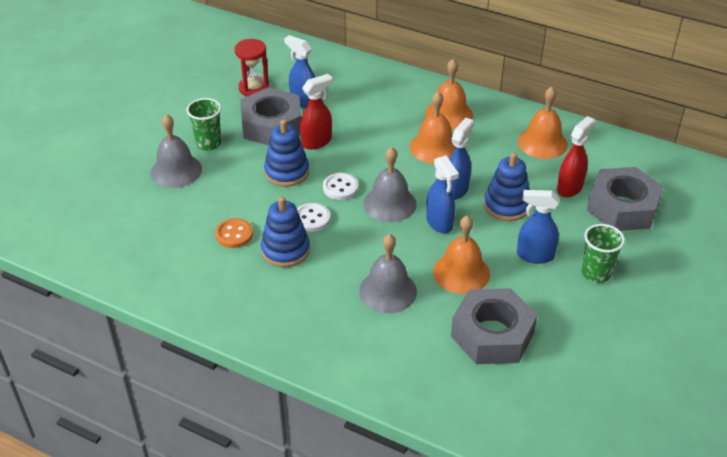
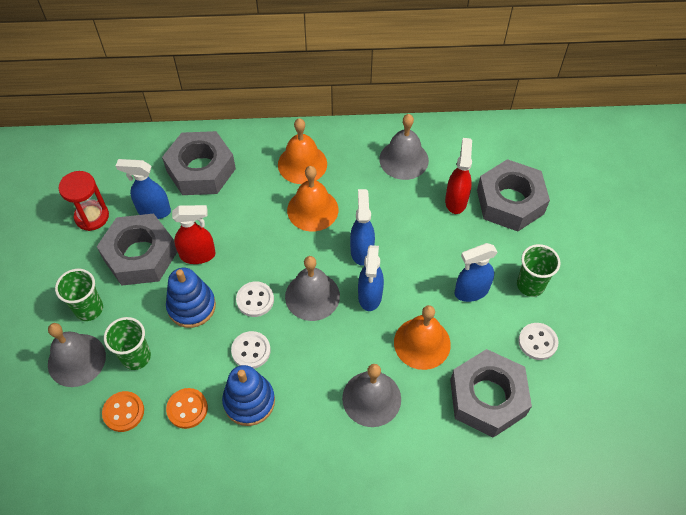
camera: 30 degrees left, 15 degrees up
(185, 216) = (123, 412): none -> orange button
(220, 186) = (136, 357): none -> green cup
(317, 142) = (198, 255): red spray bottle -> red spray bottle turned 60 degrees clockwise
(361, 89) = (201, 170): none -> grey nut
(439, 223) = (370, 296): blue spray bottle -> blue spray bottle turned 60 degrees clockwise
(506, 205) = (415, 247): blue stacking toy -> none
(542, 142) = (404, 159): orange bell -> grey bell
(571, 316) = (537, 342): none -> white button

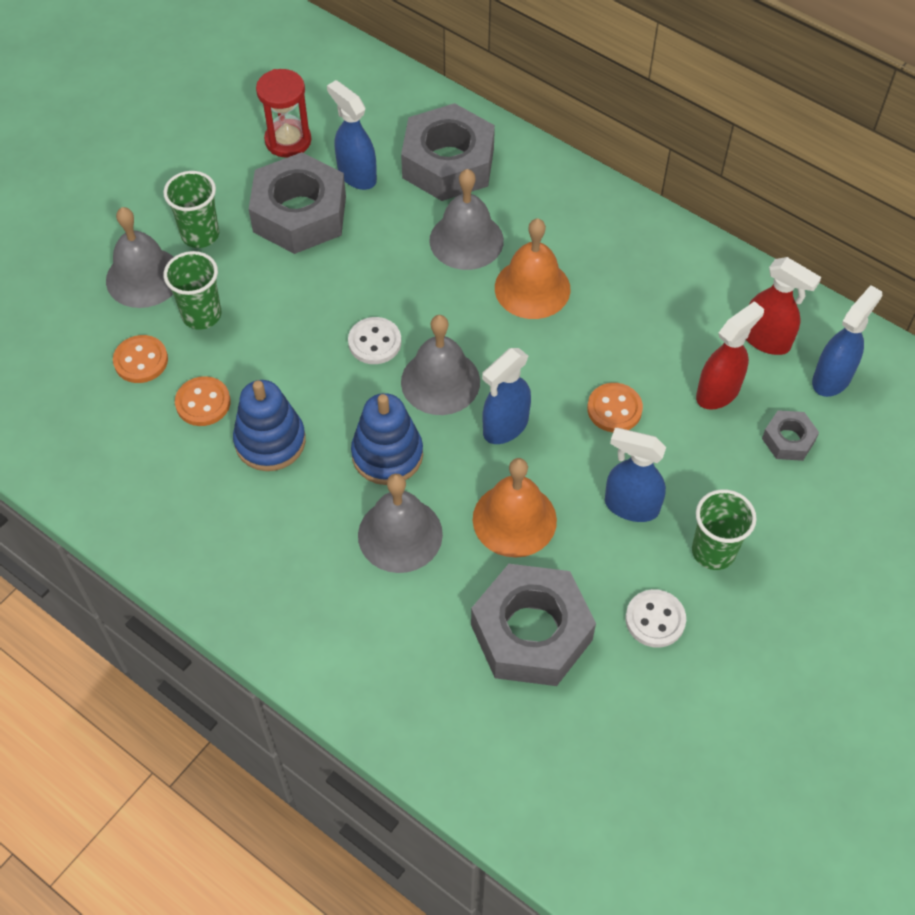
camera: 40 degrees right, 0 degrees up
(191, 306) = (302, 303): blue stacking toy -> blue stacking toy (387, 454)
(198, 255) = (359, 254): red spray bottle -> red spray bottle (766, 340)
(251, 351) = (320, 391): white button -> none
(302, 164) = (570, 229): orange bell -> none
(362, 250) = (545, 371): blue spray bottle -> blue spray bottle (832, 378)
(404, 159) = (700, 302): grey bell -> grey bell (466, 240)
(415, 246) = (614, 409): none -> orange button
(510, 202) = (788, 440): grey nut -> grey nut, size x0.47

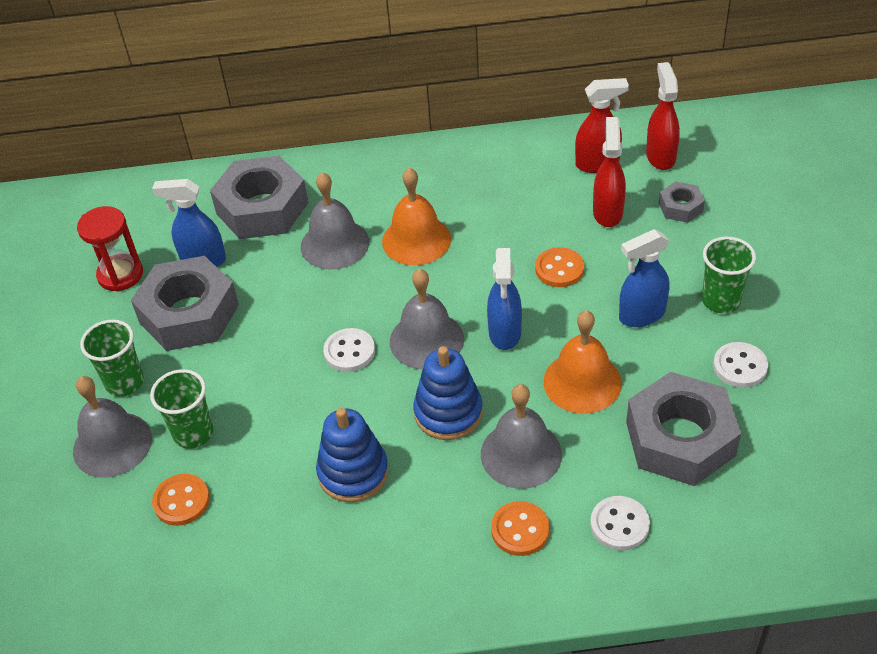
camera: 40 degrees left, 10 degrees down
(203, 403) = (269, 489): orange button -> orange button (520, 530)
(403, 654) = (619, 524): none -> white button
(832, 378) = (660, 156): blue spray bottle -> red spray bottle

